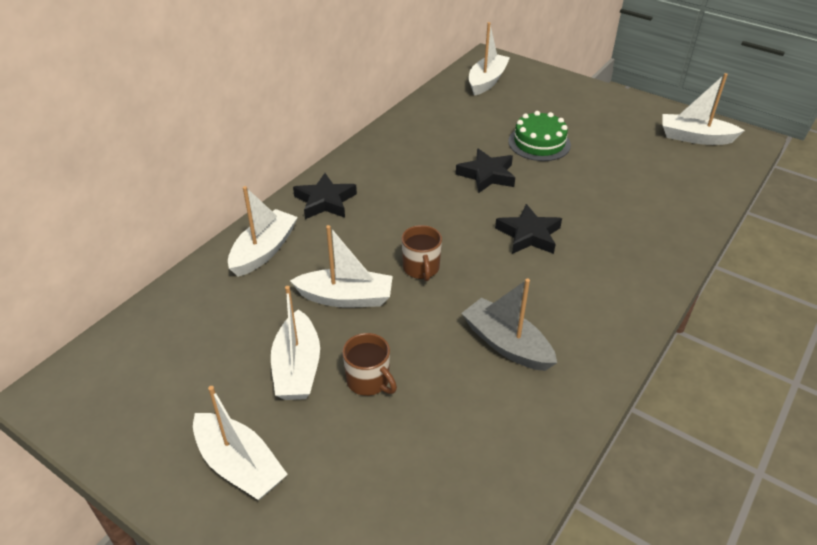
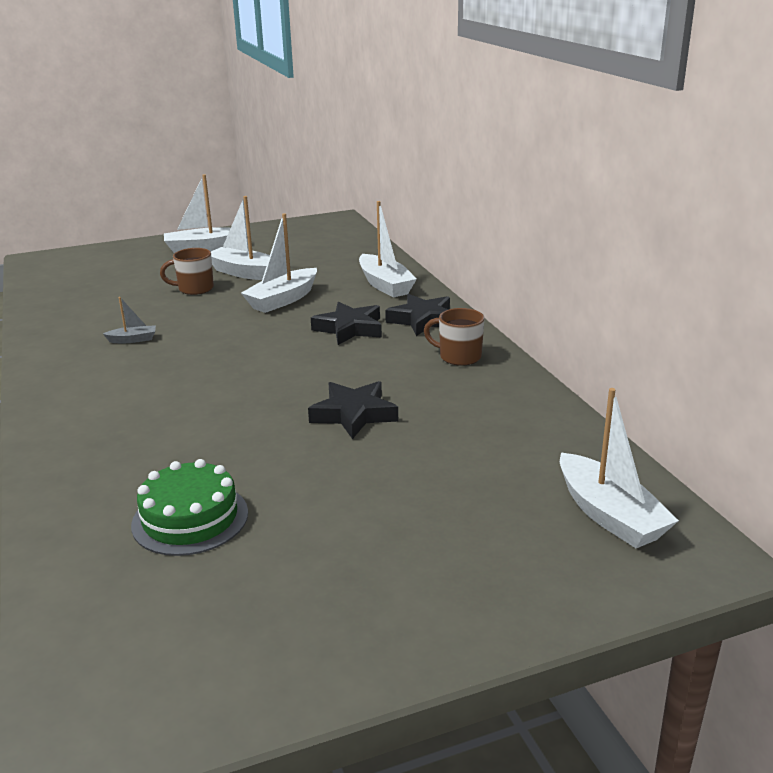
camera: 125 degrees right, 15 degrees down
(421, 268) = (267, 334): brown mug -> brown mug (459, 357)
(506, 344) = (133, 340): grey boat -> grey boat, size x0.50
(529, 235) = (223, 398): black star -> black star (349, 329)
(539, 143) = (373, 482): green cake -> green cake (190, 518)
(695, 138) = (182, 668): white boat -> none

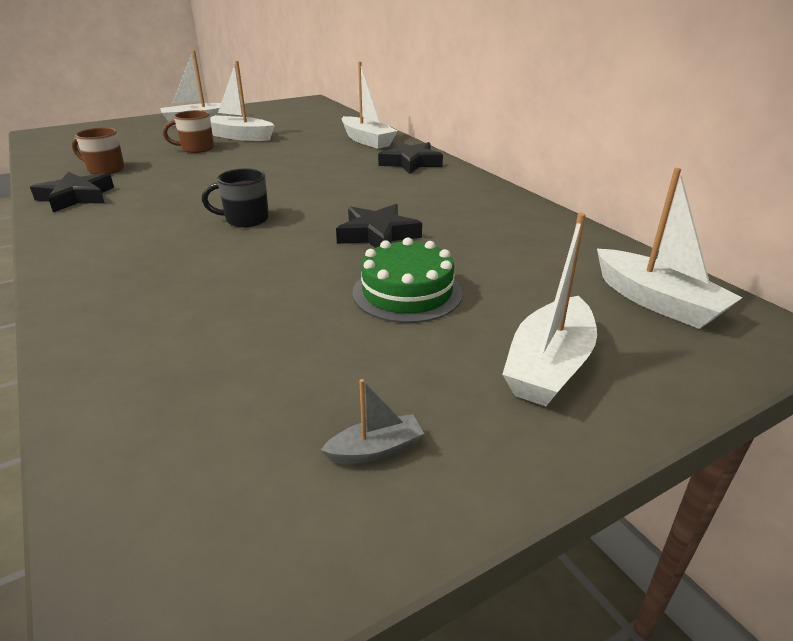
camera: 10 degrees left, 5 degrees up
(133, 340) = (145, 187): grey boat -> grey boat (375, 449)
(190, 518) = (239, 336): green cake -> green cake (407, 292)
(225, 387) = (246, 220): none -> black mug
(283, 300) = (280, 153): white boat -> white boat (549, 366)
(349, 329) = (348, 171): black star -> black star (76, 197)
(459, 357) = (454, 187): brown mug -> brown mug (105, 169)

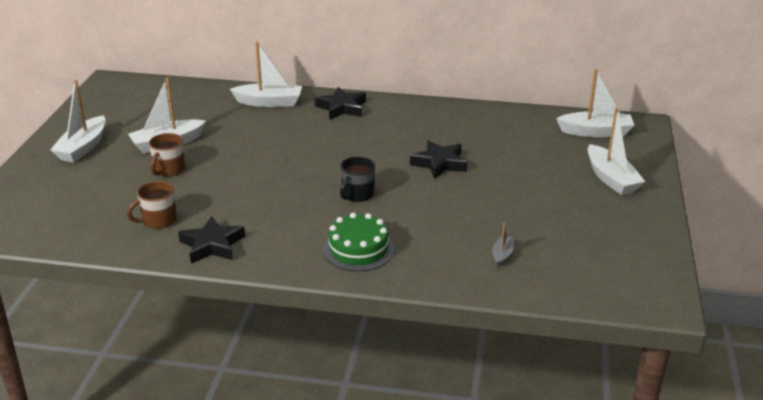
camera: 50 degrees left, 0 degrees up
(375, 449) = (621, 236): grey boat -> grey boat (502, 255)
(407, 292) = (515, 182): green cake -> green cake (358, 249)

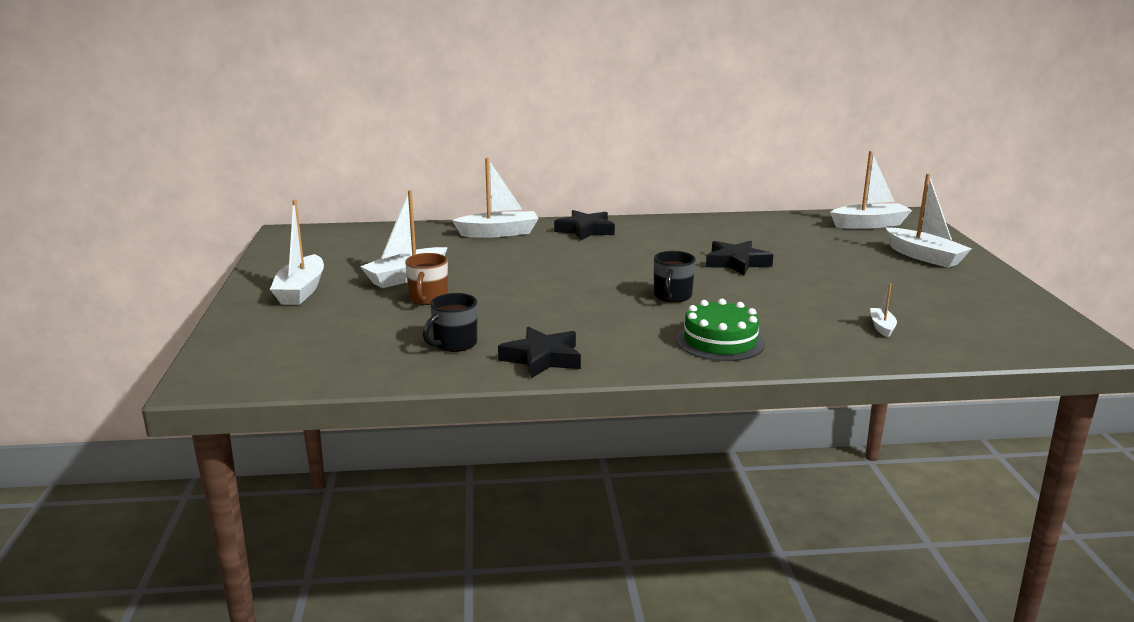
camera: 15 degrees left, 10 degrees down
(158, 220) = (454, 344): brown mug -> black mug
(502, 255) = (882, 327): grey boat -> white boat

